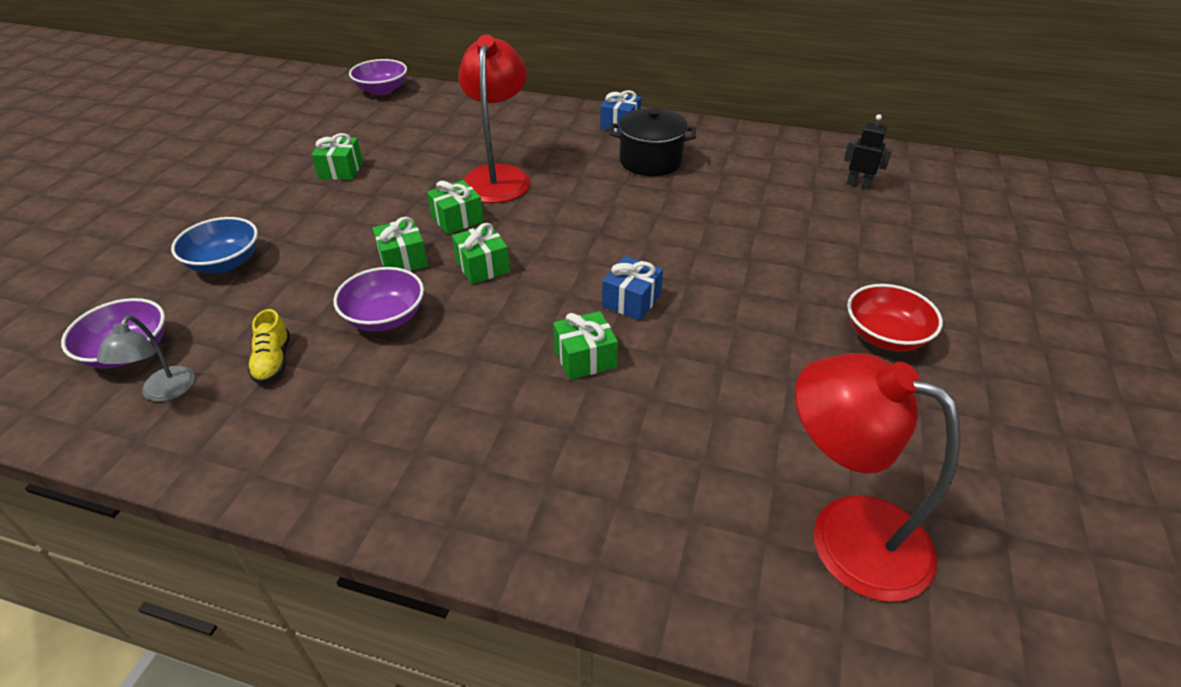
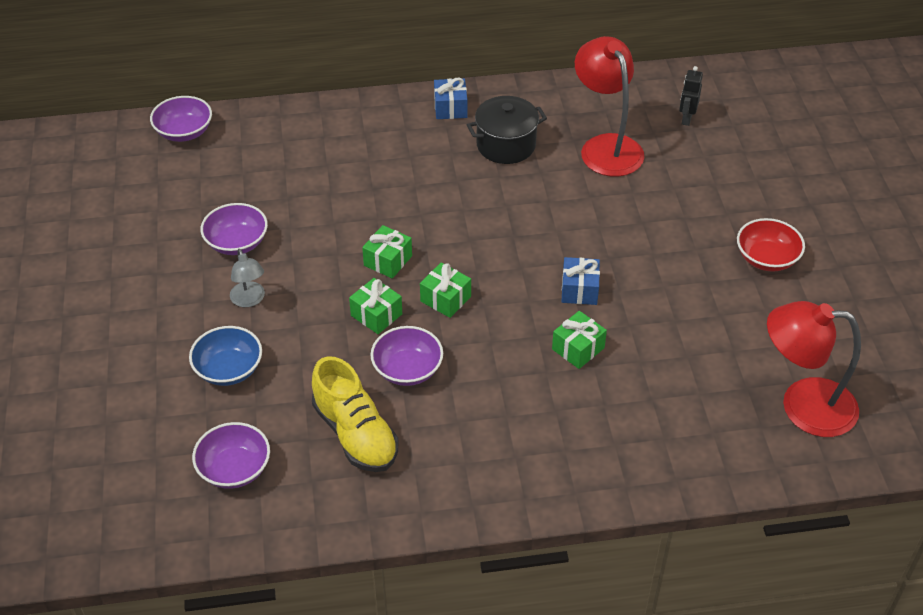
camera: 25 degrees left, 5 degrees up
(164, 392) = (297, 486): grey lamp -> grey lamp (249, 300)
(273, 361) = (355, 434): yellow shoe -> yellow shoe, size x1.95
(341, 170) = (237, 243): green gift -> purple bowl
(498, 176) = (386, 204): red lamp -> red lamp (606, 146)
(858, 184) = (686, 119): black robot -> black robot turned 75 degrees counterclockwise

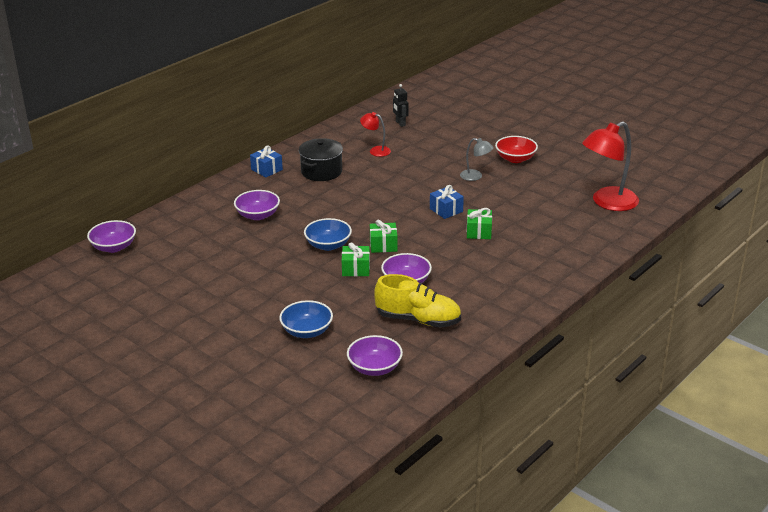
camera: 40 degrees left, 15 degrees down
(237, 243) = (226, 278): purple bowl -> purple bowl (258, 215)
(249, 300) = (273, 298): grey lamp -> grey lamp (475, 176)
(388, 261) = (328, 245): green gift -> blue bowl
(606, 146) = (376, 150): red lamp -> red lamp, size x0.50

